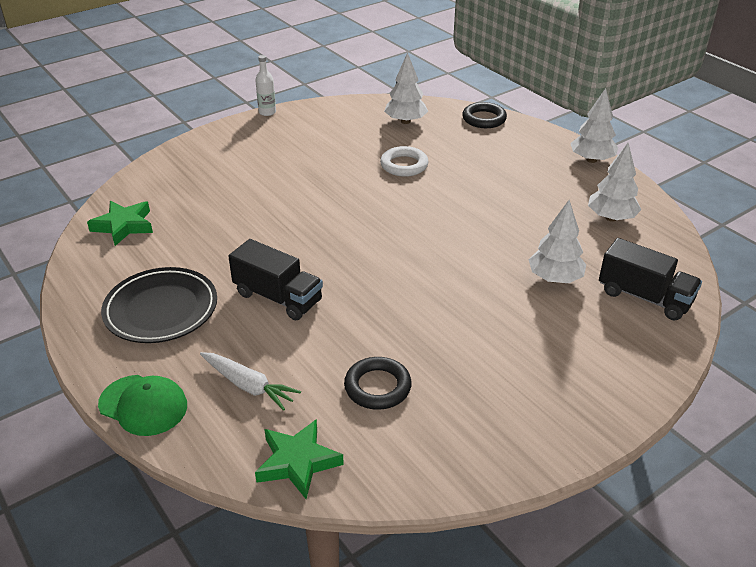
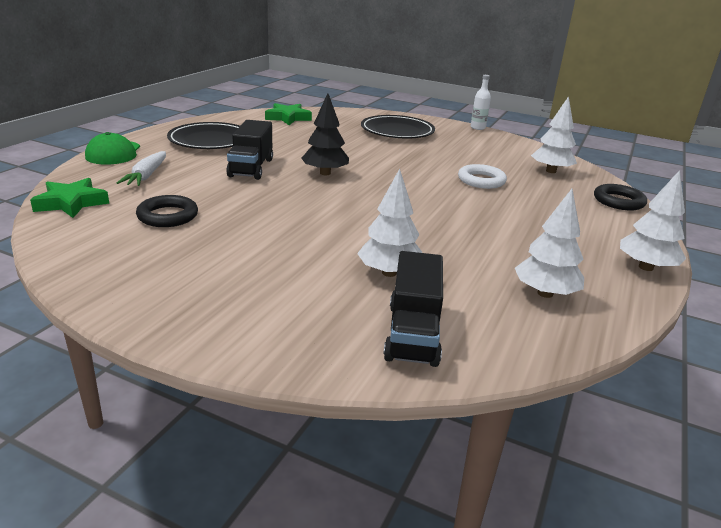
camera: 60 degrees right, 10 degrees down
(239, 164) = (397, 131): none -> black plate
(327, 250) = (325, 173): none -> black tree

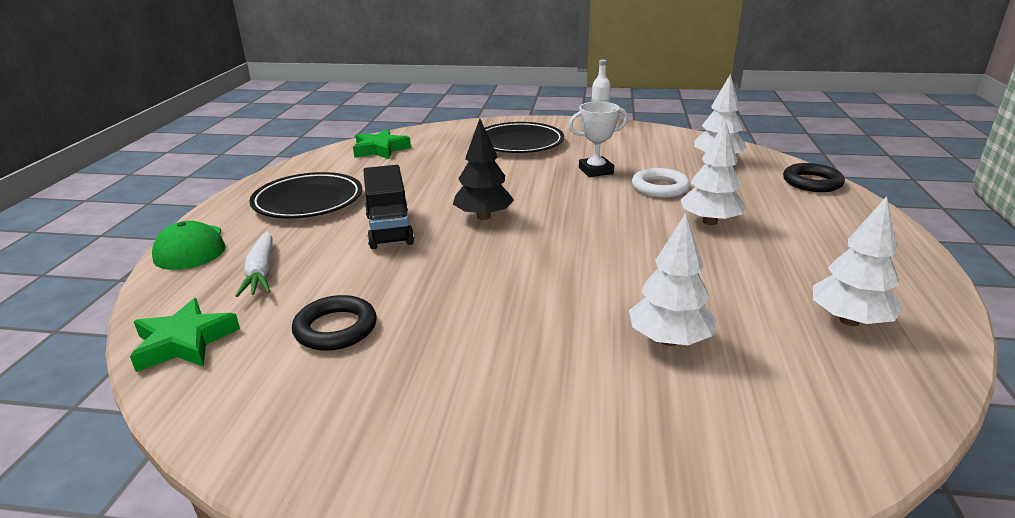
camera: 15 degrees left, 0 degrees up
(413, 333) = (767, 422): black truck -> none
(440, 160) = (596, 171): none -> white trophy
(645, 267) = (909, 258): white tree -> white tree (709, 222)

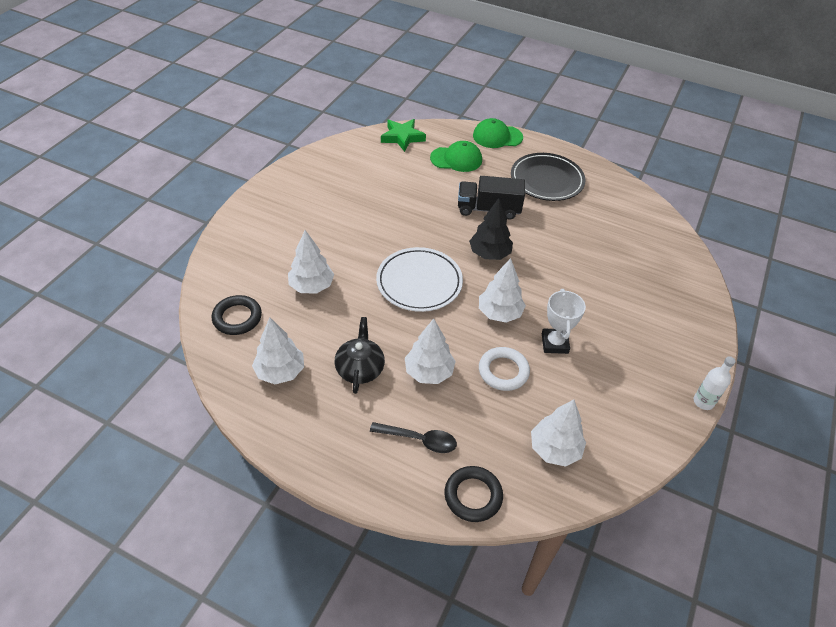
camera: 105 degrees right, 20 degrees up
(261, 272) = (456, 159): white carrot -> green cap
(335, 328) = (388, 178): black ring -> black ring (237, 318)
(380, 149) = (644, 224): green star -> none
(519, 143) = (641, 314): black plate -> none
(576, 252) = (419, 282): none -> white plate
(581, 199) = (499, 313): none -> white tree
(761, 262) = (360, 368): none -> black teapot
(797, 212) = (419, 440): none -> black spoon

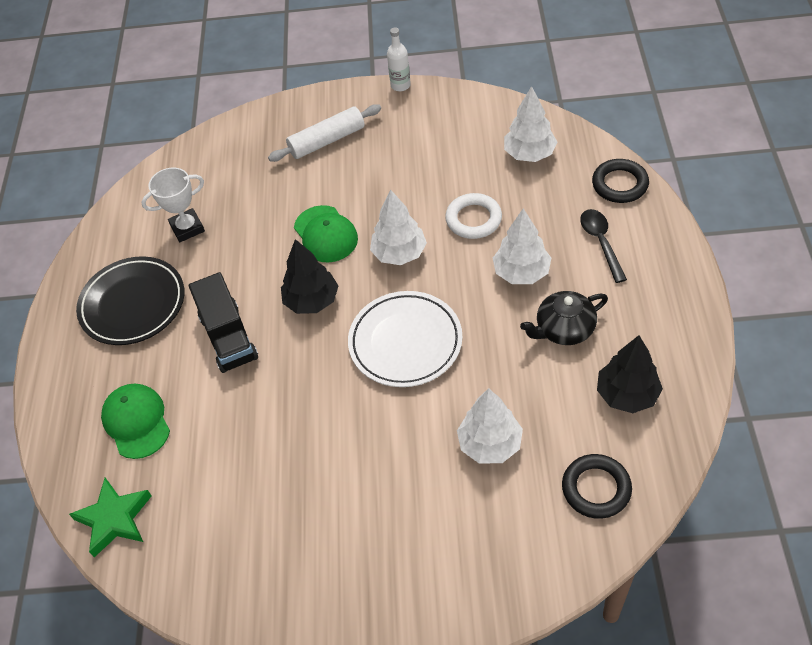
camera: 110 degrees left, 5 degrees up
(280, 372) = (627, 394): white tree -> black tree
(497, 136) = (54, 399): green cap -> green cap (325, 234)
(554, 343) = (408, 197): white trophy -> white trophy (187, 228)
(652, 323) = (327, 141): none -> white rolling pin

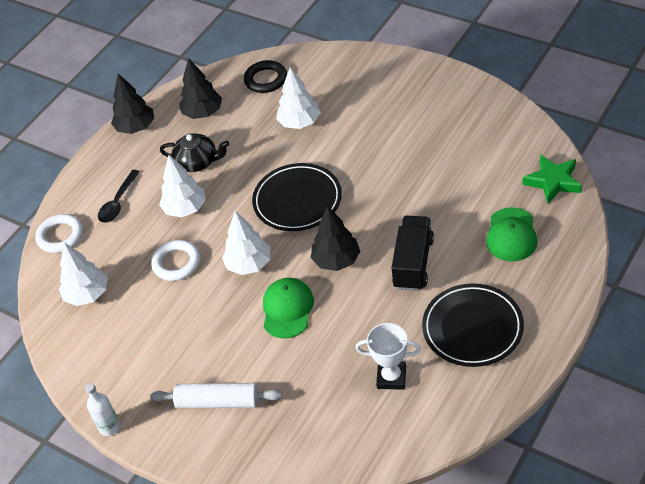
camera: 145 degrees left, 5 degrees down
(405, 342) = (297, 201): white plate -> black plate
(619, 184) = (60, 236): black ring -> white ring
(686, 333) = (136, 127): none -> black tree

